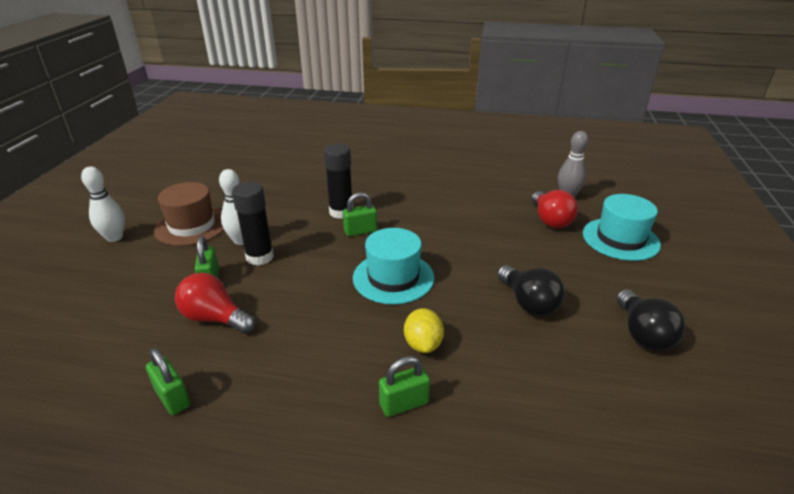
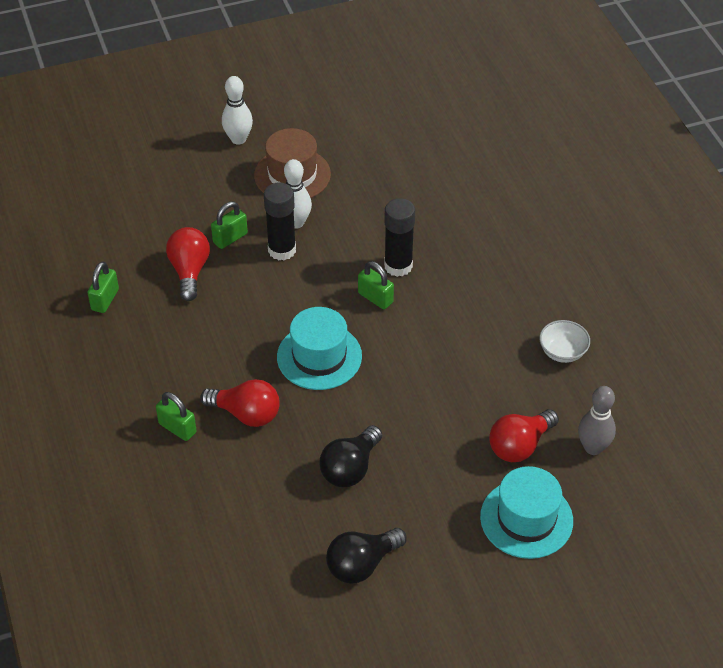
camera: 60 degrees right, 15 degrees up
(423, 344) = (246, 414): yellow lemon -> red light bulb
(479, 181) = (562, 352): none -> white bowl

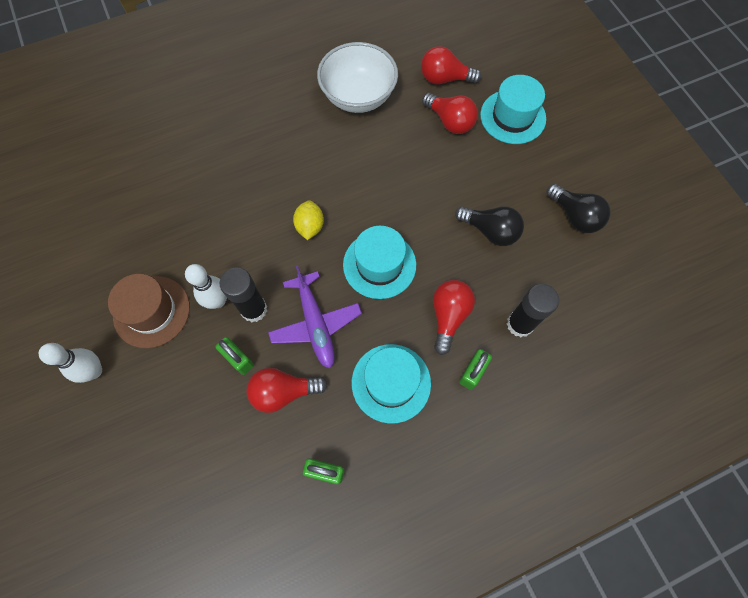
camera: 95 degrees left, 20 degrees up
(181, 356) = (391, 383): none -> turquoise hat
(257, 298) = (315, 324): none -> purple plane
(375, 298) = (310, 226): green padlock -> yellow lemon
(398, 266) = (272, 211): black glue stick -> black glue stick (520, 324)
(562, 352) = (358, 96): white bowl -> white bowl, size x2.01
(593, 447) = (444, 79): grey bowling pin -> red light bulb

